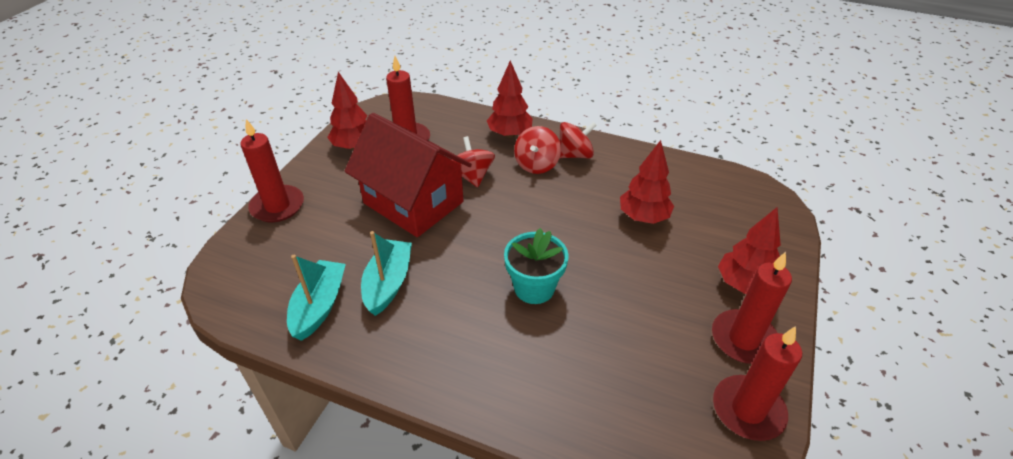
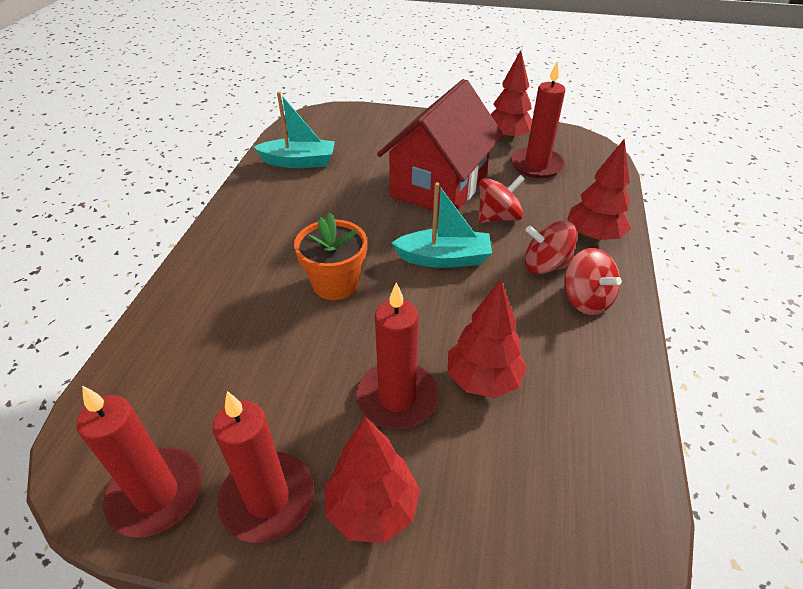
camera: 80 degrees right, 0 degrees up
(277, 206) = (408, 119): red candle -> red candle (397, 398)
(388, 283) = (328, 190): turquoise boat -> turquoise boat (444, 258)
(534, 288) = (335, 284): turquoise flower pot -> orange flower pot

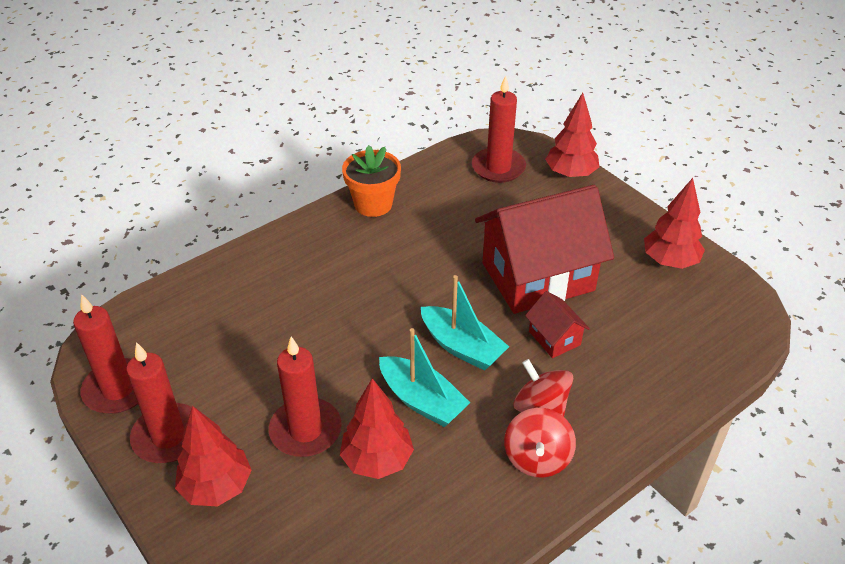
camera: 40 degrees right, 0 degrees up
(299, 162) = (443, 187): turquoise boat -> turquoise boat (422, 400)
(335, 284) = (356, 317): orange flower pot -> orange flower pot (373, 204)
(498, 217) = (554, 338): red spinning top -> red house
(536, 165) = (661, 307): red candle -> red candle (498, 168)
(593, 236) = (622, 409): red tree -> red tree (570, 174)

